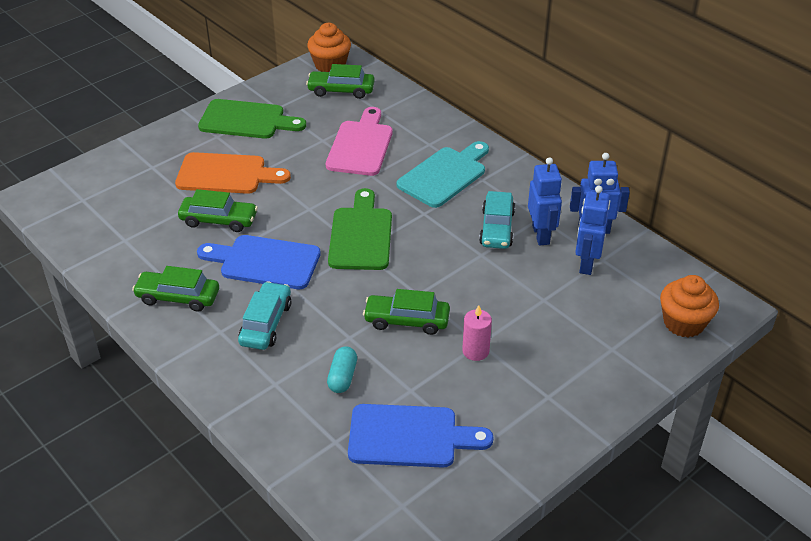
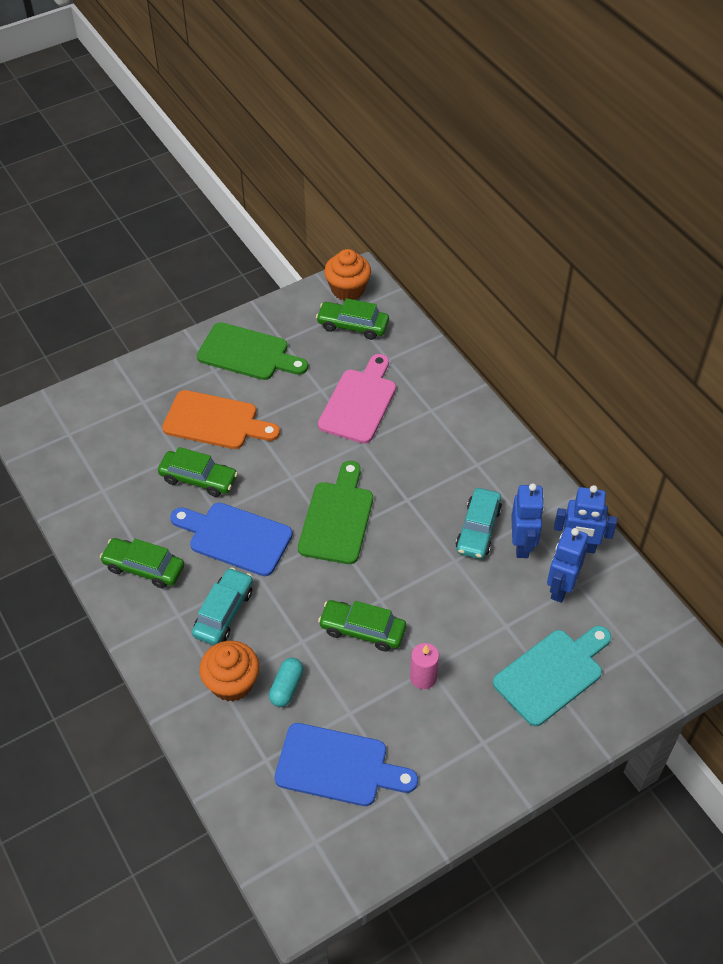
camera: 10 degrees right, 10 degrees up
(445, 175) = (439, 453): turquoise cutting board -> turquoise cutting board (552, 674)
(683, 323) = (643, 676): orange cupcake -> orange cupcake (232, 683)

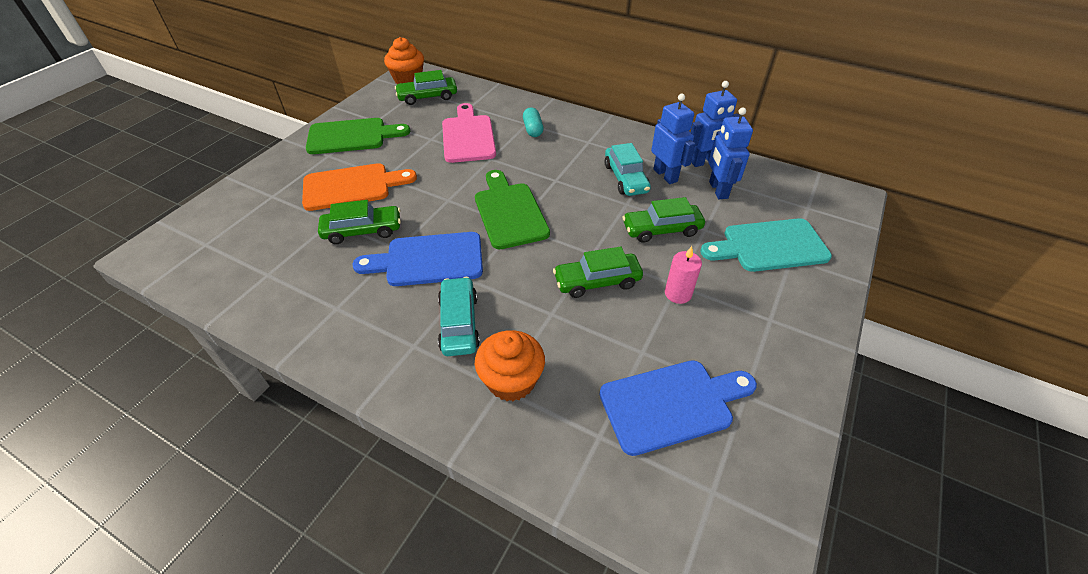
camera: 30 degrees left, 5 degrees down
(144, 568) = (351, 320): green car -> green car (661, 229)
(286, 687) = (567, 358): turquoise capsule -> turquoise capsule (533, 129)
(552, 674) = (769, 246): turquoise cutting board -> turquoise cutting board turned 120 degrees counterclockwise

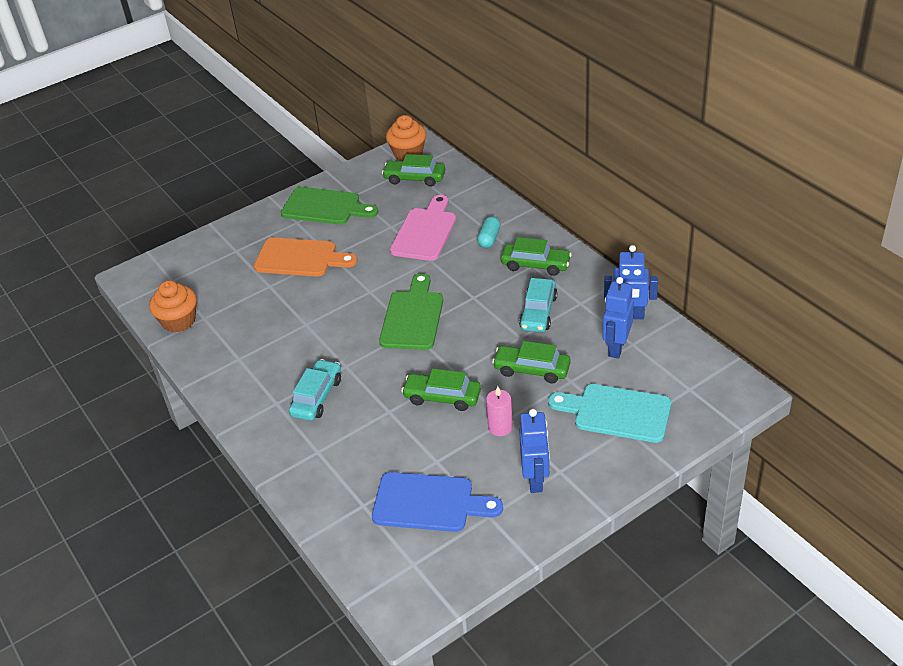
camera: 30 degrees right, 5 degrees down
(362, 231) = (288, 301): green car -> green car (535, 265)
(428, 260) = (323, 340): blue cutting board -> none
(511, 381) = (328, 449): orange cupcake -> orange cupcake (179, 321)
(665, 175) = (578, 319): blue robot -> blue robot (535, 479)

